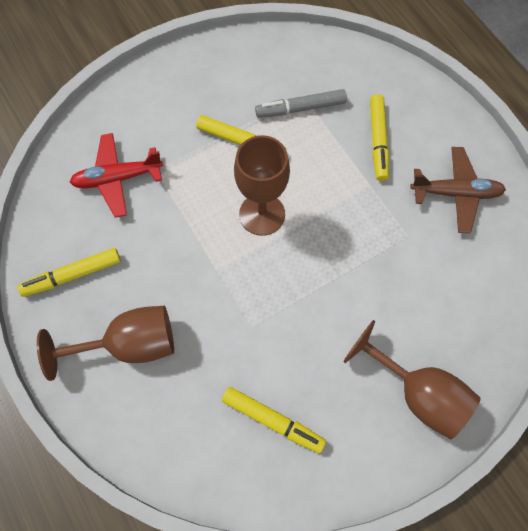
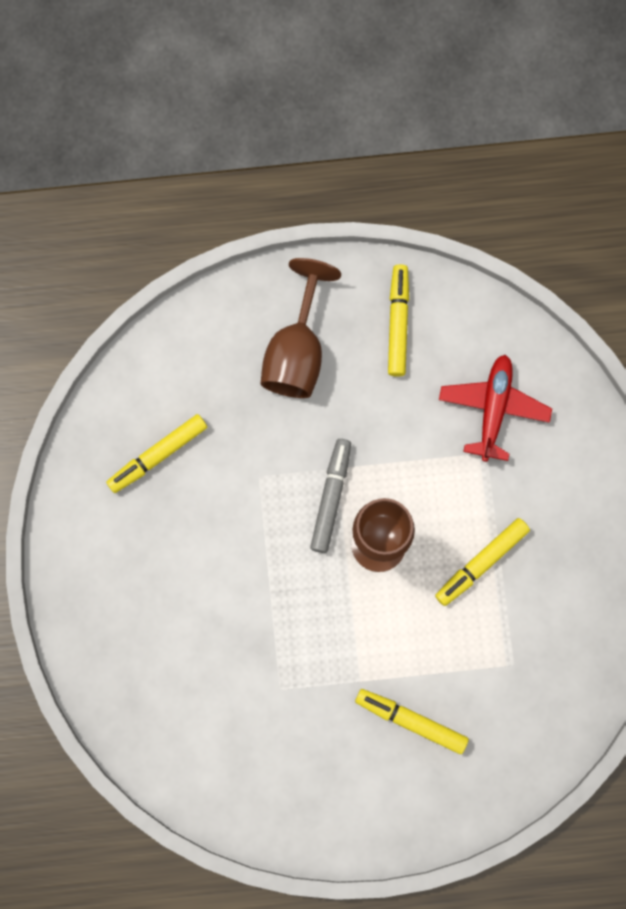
camera: 115 degrees right, 10 degrees up
(300, 108) = (495, 653): grey marker -> grey marker (331, 497)
(418, 393) = (114, 607): brown goblet -> none
(456, 193) = (305, 773): brown plane -> none

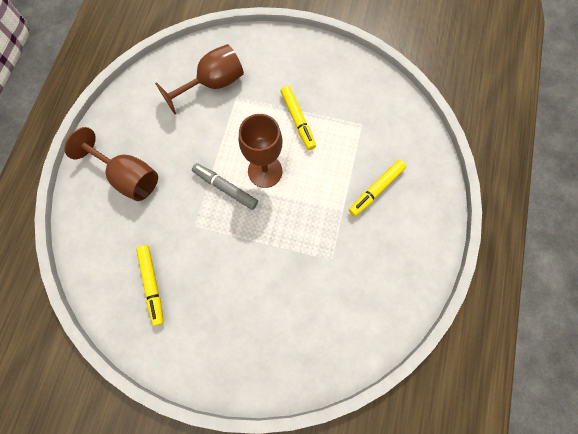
camera: 70 degrees left, 5 degrees down
(397, 323) = (139, 115): yellow marker -> none
(493, 409) = (213, 84): red plane -> brown goblet

